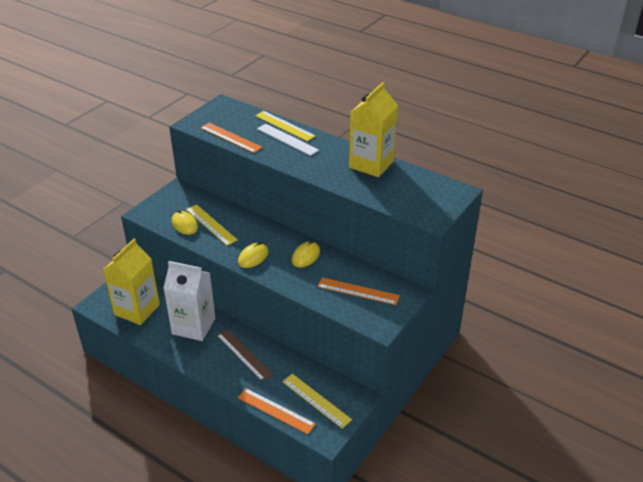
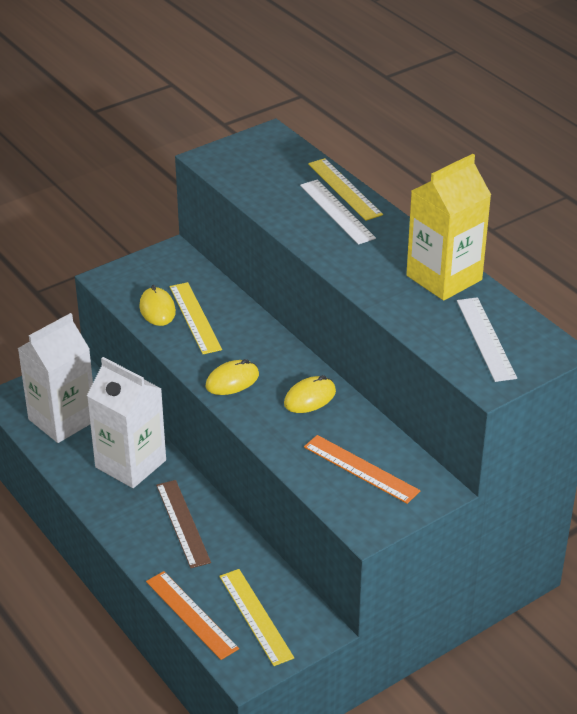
camera: 20 degrees right, 0 degrees up
(137, 309) = (62, 420): yellow carton -> white carton
(230, 137) = (254, 191): orange ruler -> none
(415, 193) = (486, 338): none -> white ruler

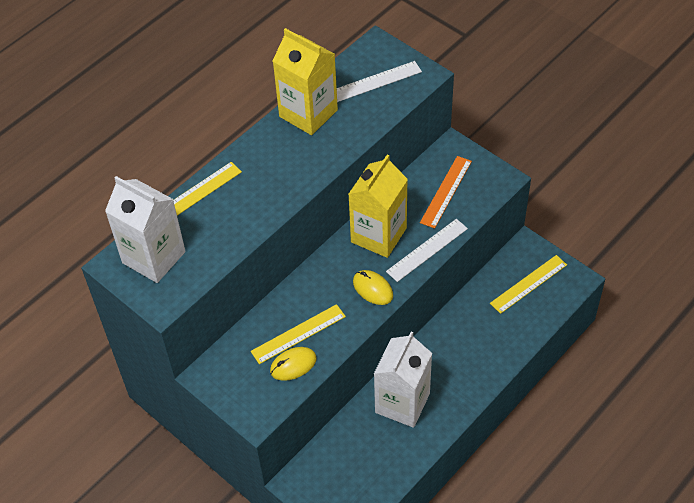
camera: 100 degrees left, 15 degrees up
(62, 420) = (363, 471): white carton -> white carton (154, 257)
(182, 523) = (456, 350): brown ruler -> none
(191, 614) = (541, 322): orange ruler -> none
(310, 398) = (378, 235): yellow mouse -> yellow carton
(337, 211) = (232, 192): white ruler -> white ruler (427, 250)

